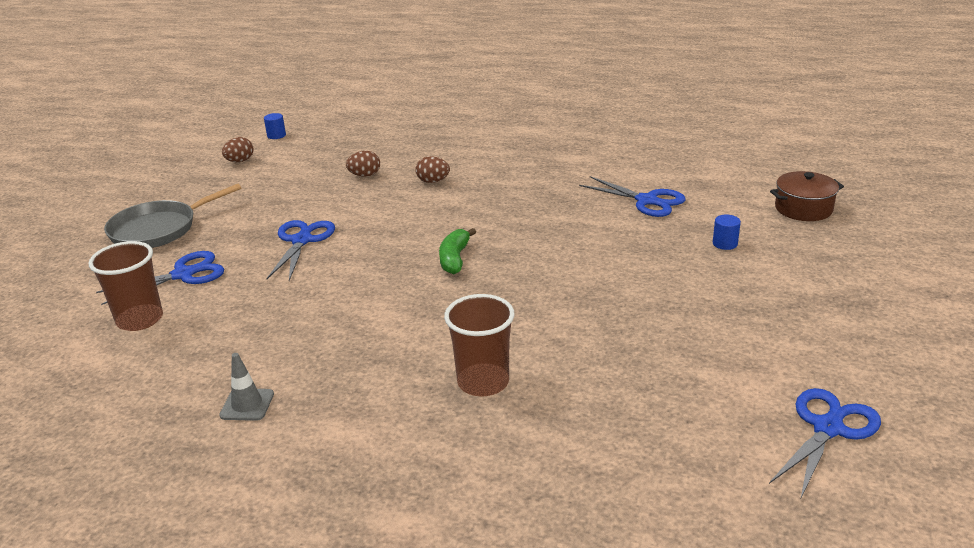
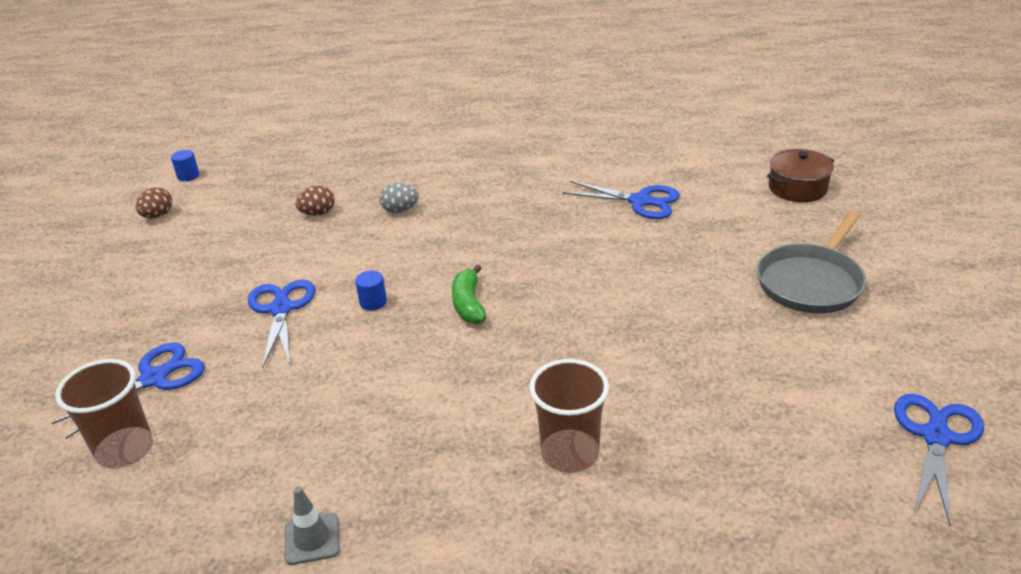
camera: 15 degrees left, 5 degrees up
(158, 229) = (94, 322): grey pan -> grey pan (811, 282)
(433, 181) = (400, 210): brown egg -> grey egg
(725, 244) = (741, 240): blue cylinder -> blue cylinder (373, 302)

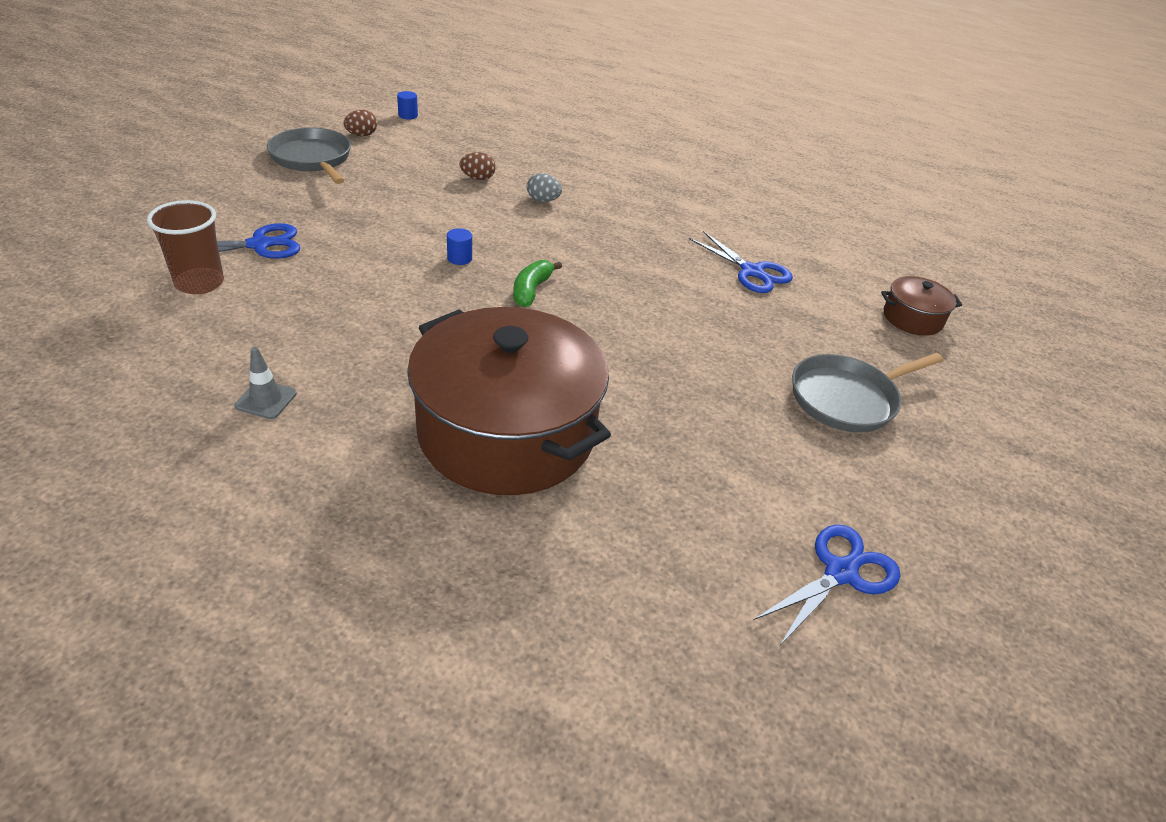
camera: 20 degrees right, 5 degrees up
(127, 262) = (312, 159): none -> grey pan
(281, 309) = (388, 235): blue scissors -> none
(570, 453) = (506, 433): brown cup -> brown pot

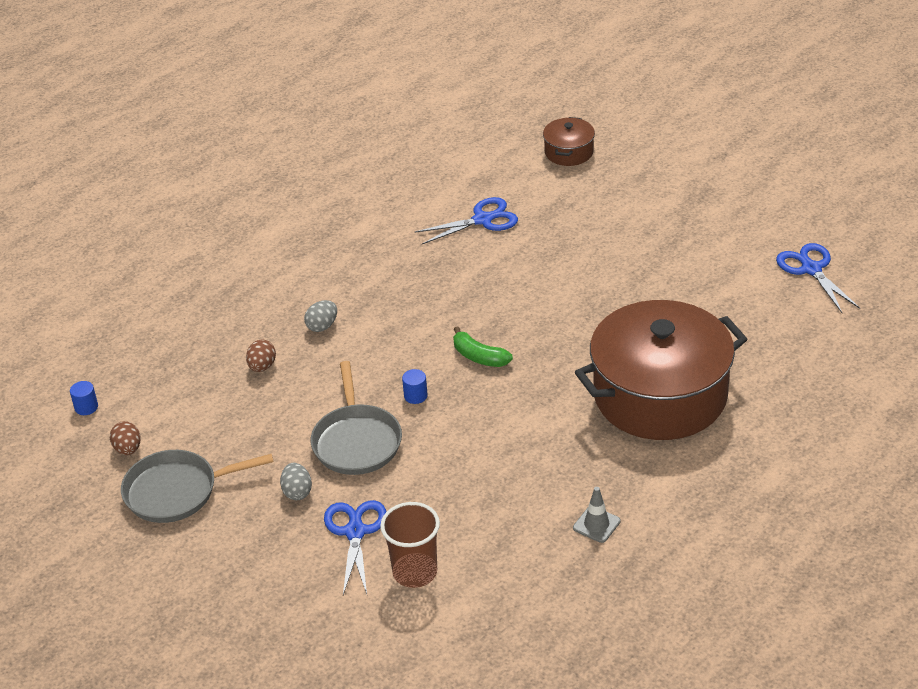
camera: 65 degrees left, 0 degrees up
(314, 211) = (297, 492): none -> grey egg
(847, 398) = (656, 217): grey pan -> grey pan (356, 441)

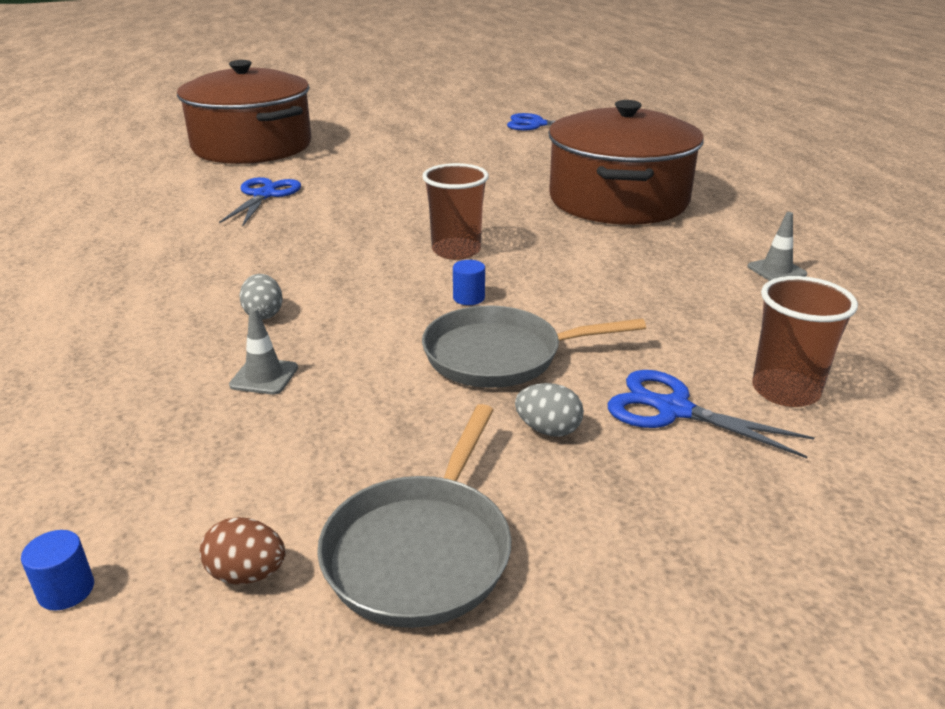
camera: 60 degrees left, 10 degrees down
(262, 366) = (264, 376): brown egg -> grey traffic cone
(356, 441) = (500, 356): grey pan -> grey pan turned 150 degrees clockwise
(479, 357) = (456, 251): green banana -> brown cup
(569, 152) = (252, 146): brown pot -> brown pot, size x2.32

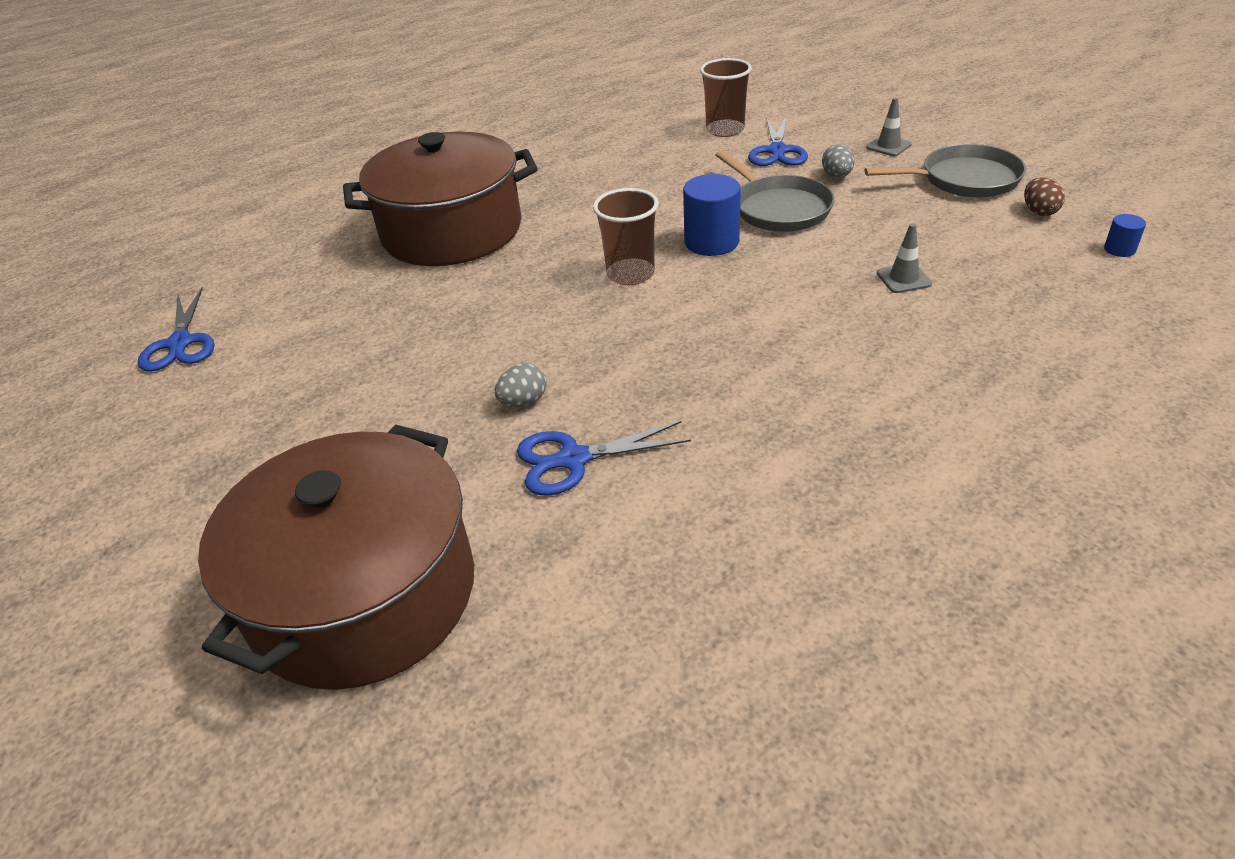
camera: 110 degrees left, 10 degrees up
(263, 314) = (831, 319): grey egg -> grey egg (523, 402)
(469, 298) = (711, 242): blue cylinder -> blue cylinder, size x2.02
(776, 270) = (563, 151): grey traffic cone -> grey traffic cone (888, 146)

